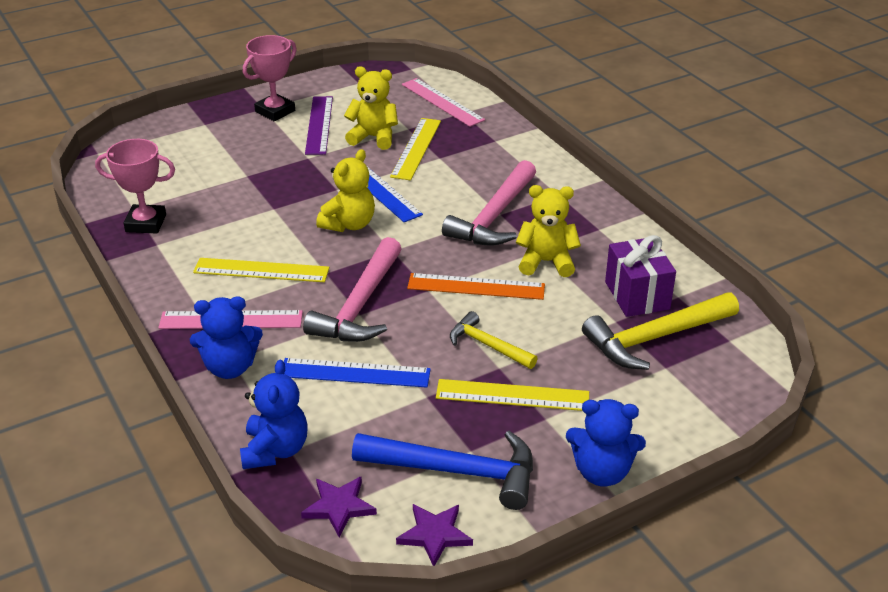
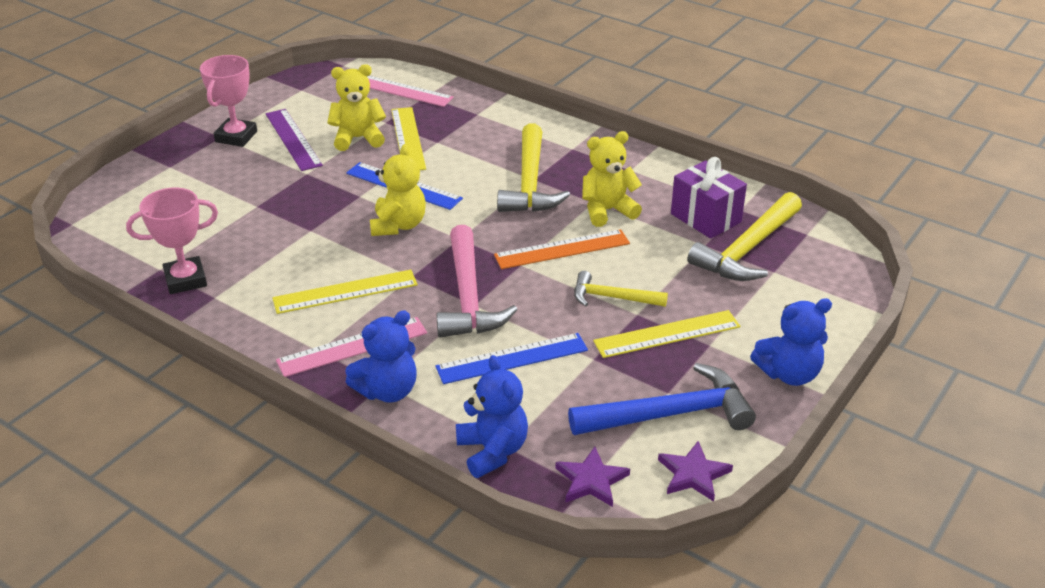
camera: 25 degrees left, 0 degrees up
(494, 217) = (530, 183): pink hammer -> yellow hammer

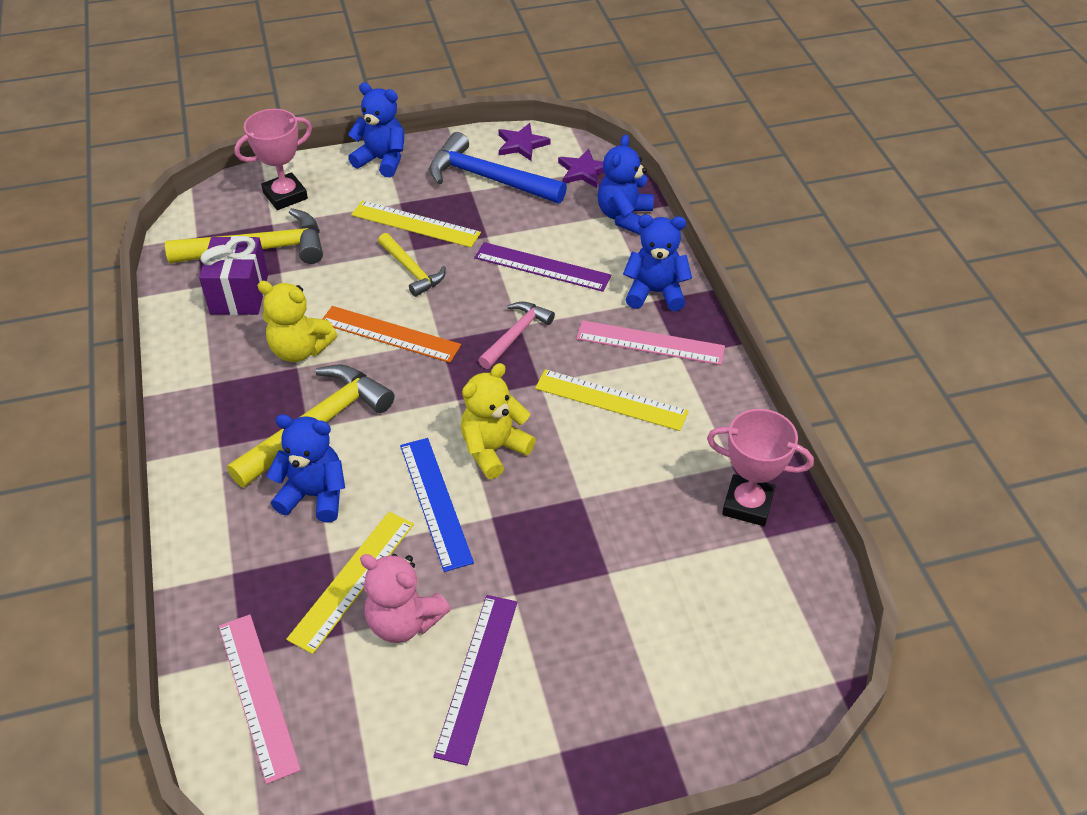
camera: 140 degrees left, 10 degrees up
(236, 137) = (541, 735): pink trophy -> pink trophy (285, 196)
(358, 138) = (404, 621): yellow teddy bear -> pink teddy bear
(468, 297) = (516, 335): pink hammer -> pink hammer, size x0.59
(481, 156) = (314, 495): none -> blue teddy bear
(512, 359) = (542, 267): blue ruler -> purple ruler

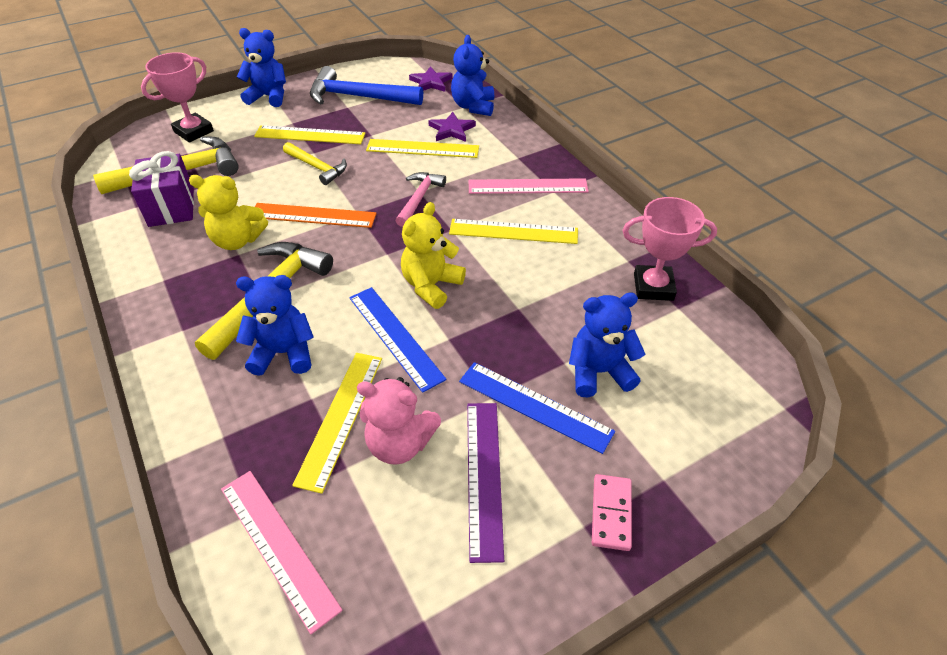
camera: 15 degrees left, 0 degrees up
(522, 144) = (377, 72): purple star -> purple star (451, 130)
(542, 267) = (422, 148): purple ruler -> yellow ruler
(557, 614) = (534, 406): none -> blue ruler
(593, 745) = (611, 513): none -> pink domino
(655, 292) = (517, 152): blue teddy bear -> blue teddy bear (599, 372)

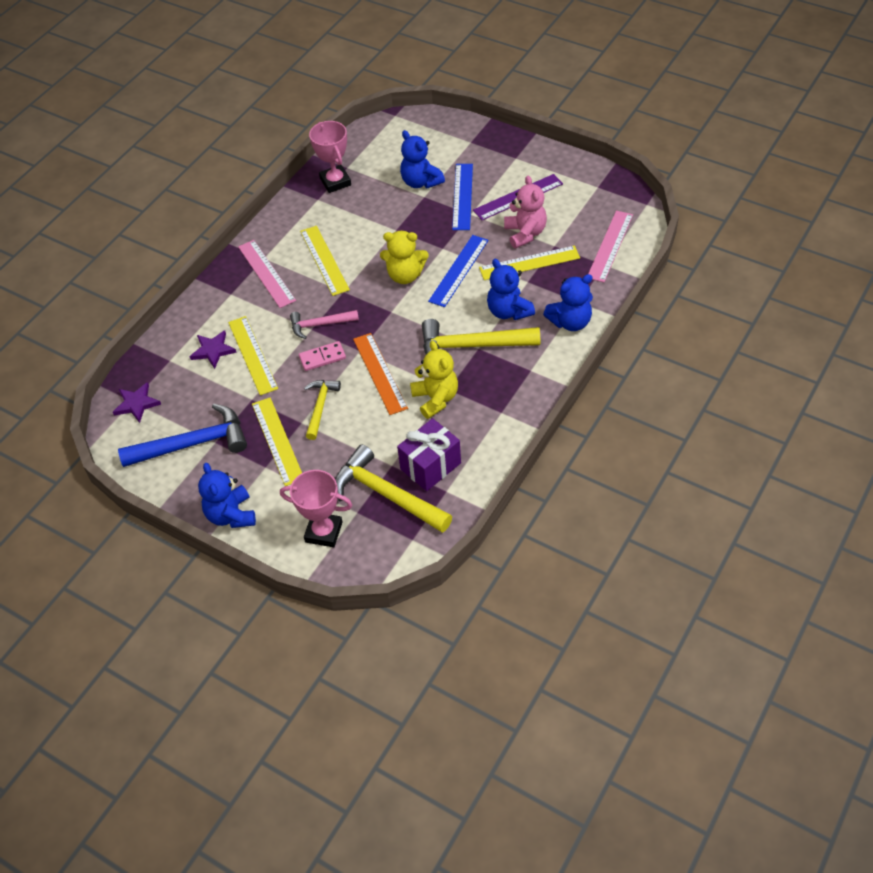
camera: 115 degrees left, 5 degrees up
(358, 97) = (193, 443): blue hammer -> blue hammer turned 90 degrees counterclockwise
(473, 106) = (166, 353): blue teddy bear -> blue teddy bear (570, 322)
(611, 513) = (502, 152): pink domino -> pink domino (322, 357)

